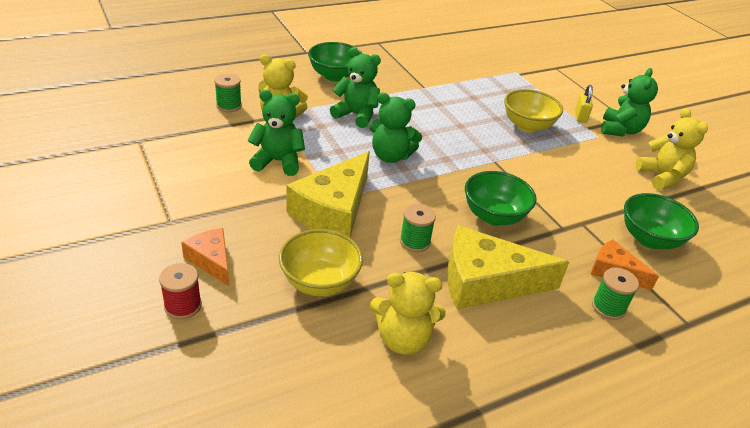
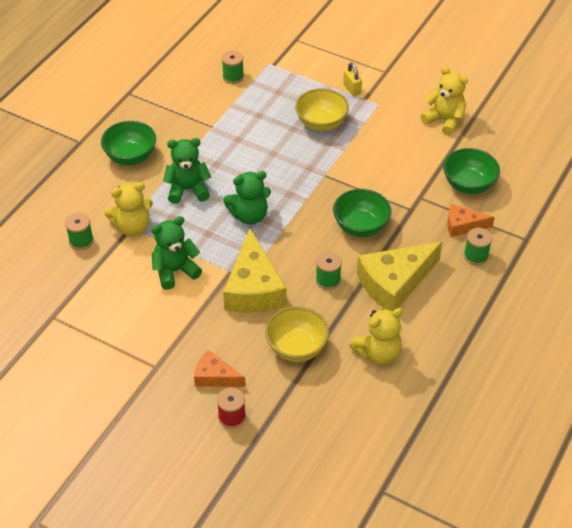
camera: 30 degrees left, 10 degrees up
(476, 67) = (233, 77): none -> green spool
(620, 130) = (389, 87): green teddy bear -> none

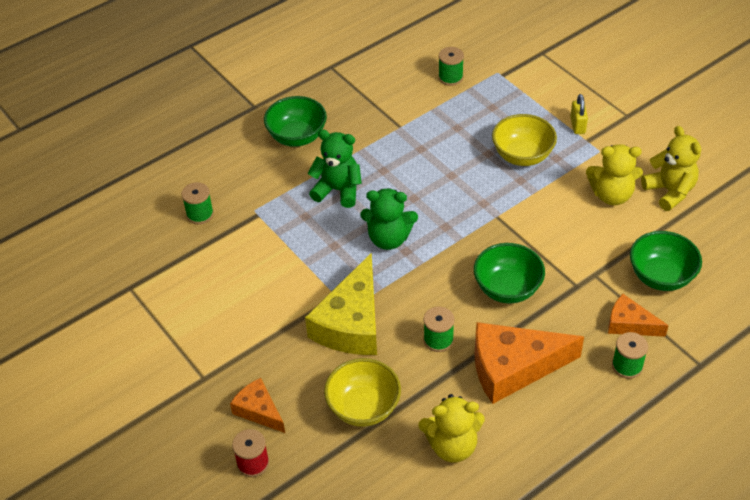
camera: 25 degrees right, 0 degrees up
(132, 227) = (259, 215): yellow teddy bear -> yellow teddy bear (611, 195)
(175, 271) = (278, 277): green teddy bear -> none
(394, 283) = (513, 367): yellow cheese -> orange cheese

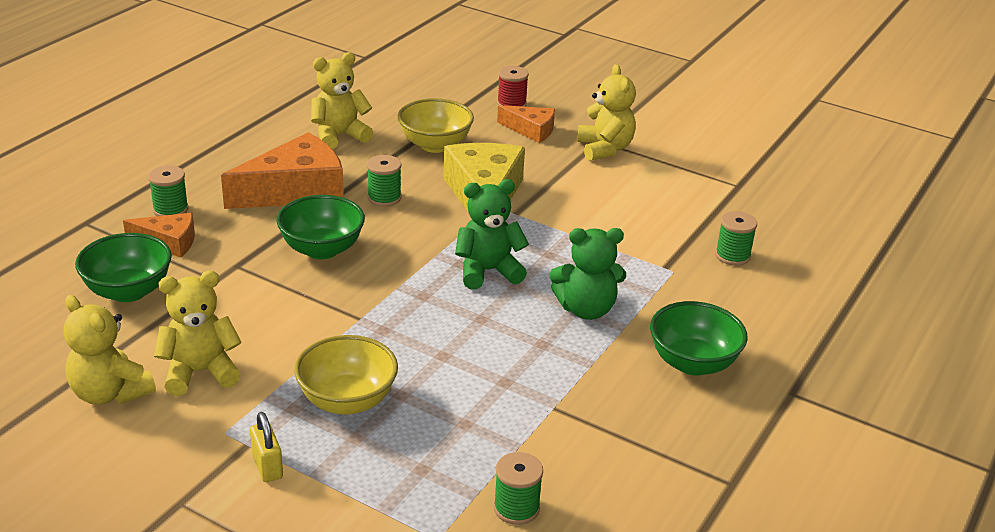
camera: 155 degrees right, 15 degrees down
(207, 364) = (604, 149): none -> yellow teddy bear

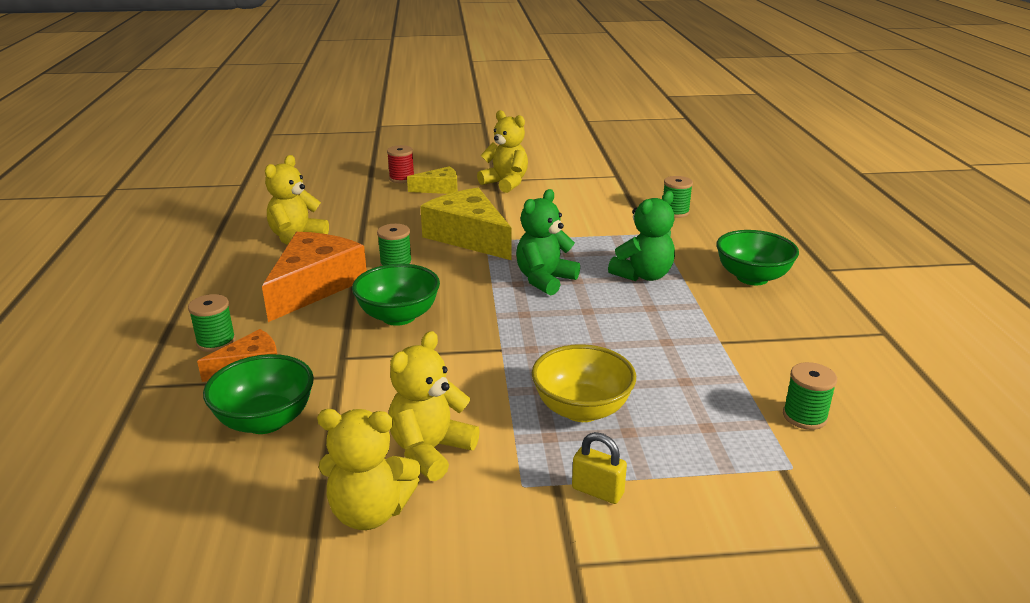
camera: 35 degrees left, 5 degrees down
(435, 145) = (383, 219): yellow bowl -> none
(531, 130) = (439, 189): orange cheese -> yellow cheese

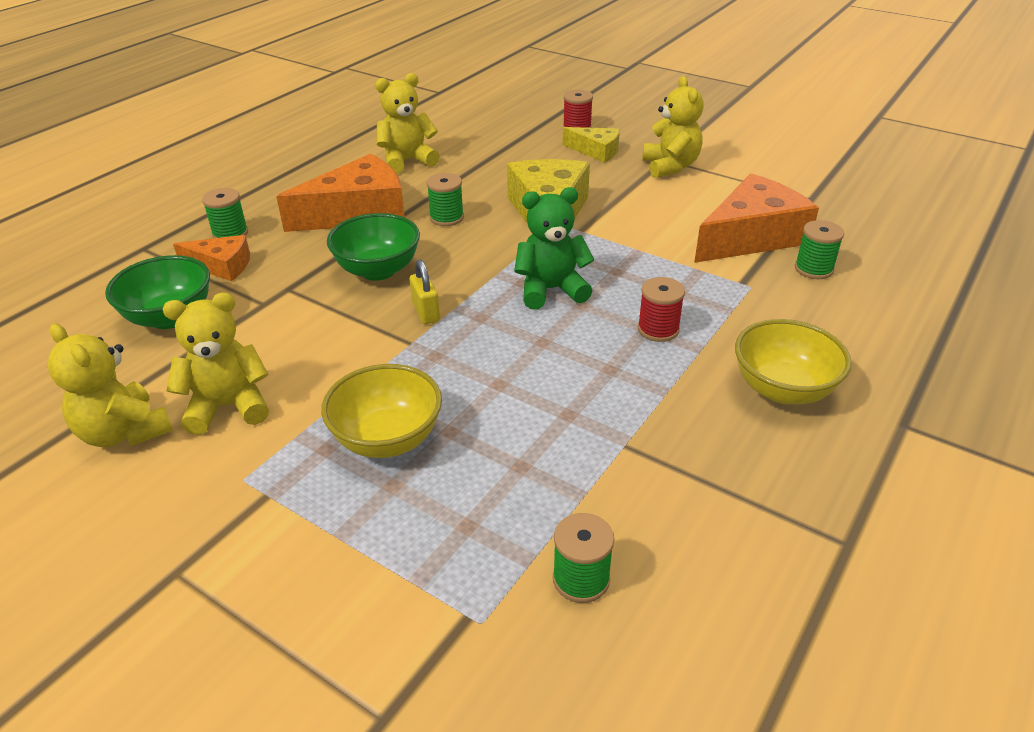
camera: 40 degrees right, 10 degrees up
(597, 491) = (285, 523): yellow padlock -> yellow padlock (426, 312)
(616, 207) = (751, 236): none -> orange cheese
(643, 275) = (658, 329): green teddy bear -> red spool
(752, 277) = (782, 389): green bowl -> yellow bowl

